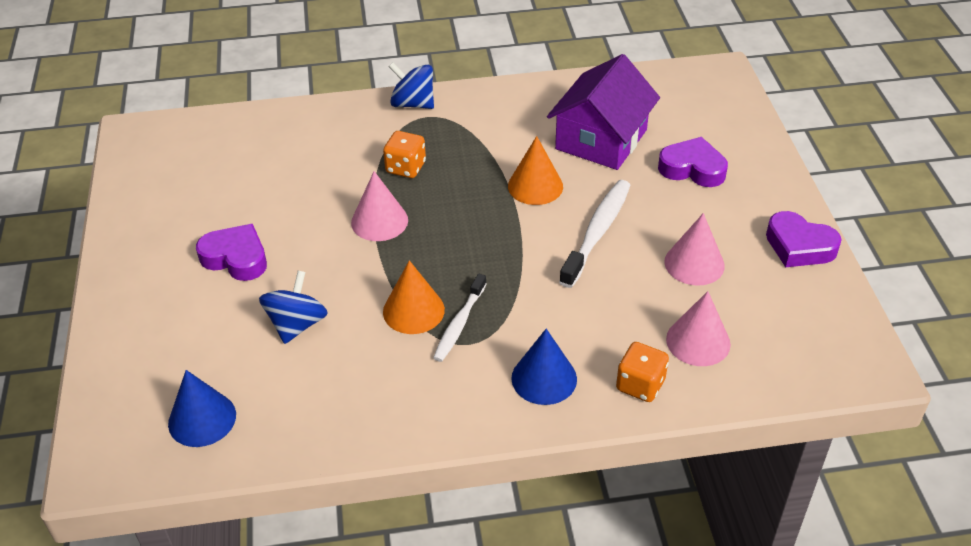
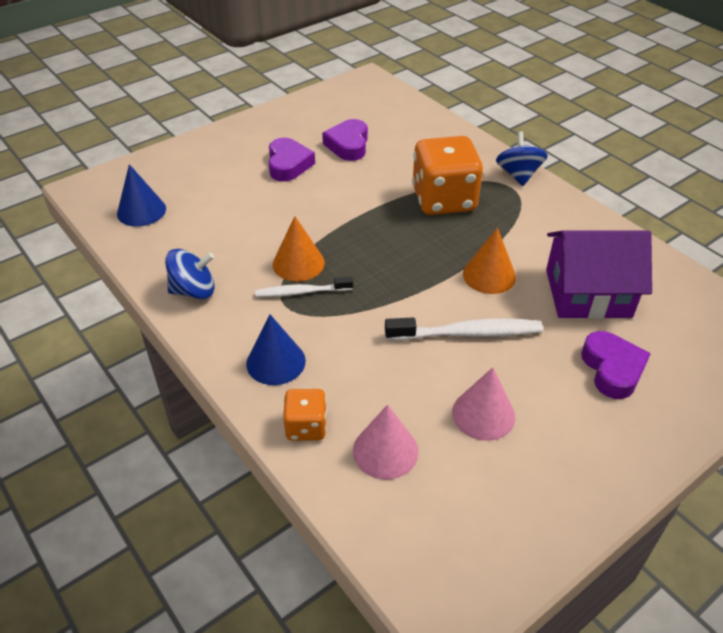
camera: 60 degrees right, 0 degrees up
(297, 324) = (247, 215): blue spinning top -> blue spinning top (194, 291)
(379, 221) = (376, 210): pink cone -> none
(405, 168) = (444, 200): orange dice -> orange dice, size x1.95
(799, 246) = (579, 492): purple heart -> purple heart (348, 145)

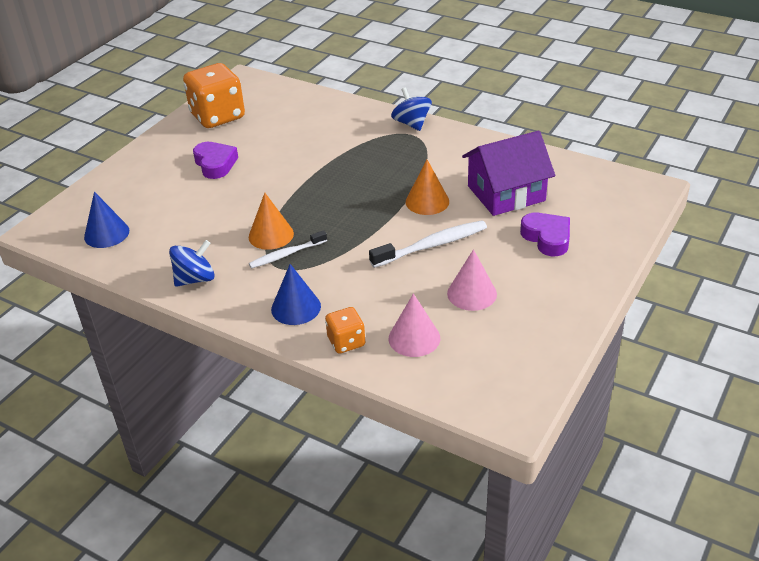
camera: 20 degrees left, 5 degrees down
(348, 145) = (258, 136): purple heart -> none
(444, 200) = (362, 157): orange dice -> orange dice (217, 116)

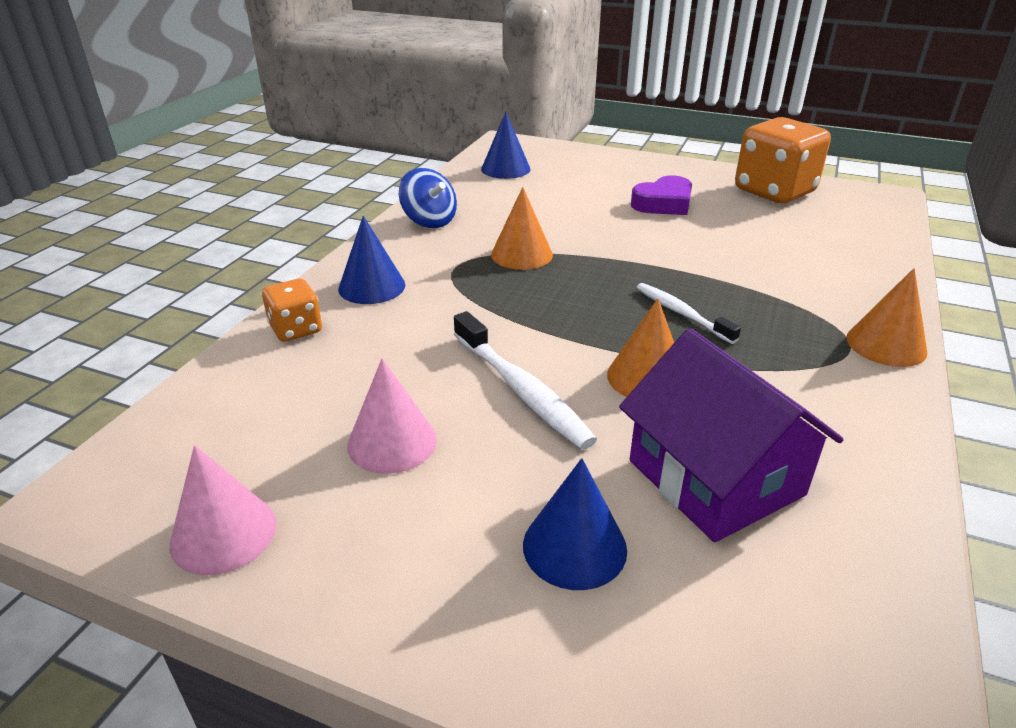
camera: 80 degrees right, 5 degrees down
(286, 254) = (481, 269): white toothbrush -> white toothbrush (681, 313)
(411, 123) = (886, 344): blue spinning top -> orange cone
(414, 338) = (290, 387): pink cone -> pink cone (223, 533)
(547, 238) = (574, 546): purple heart -> blue cone

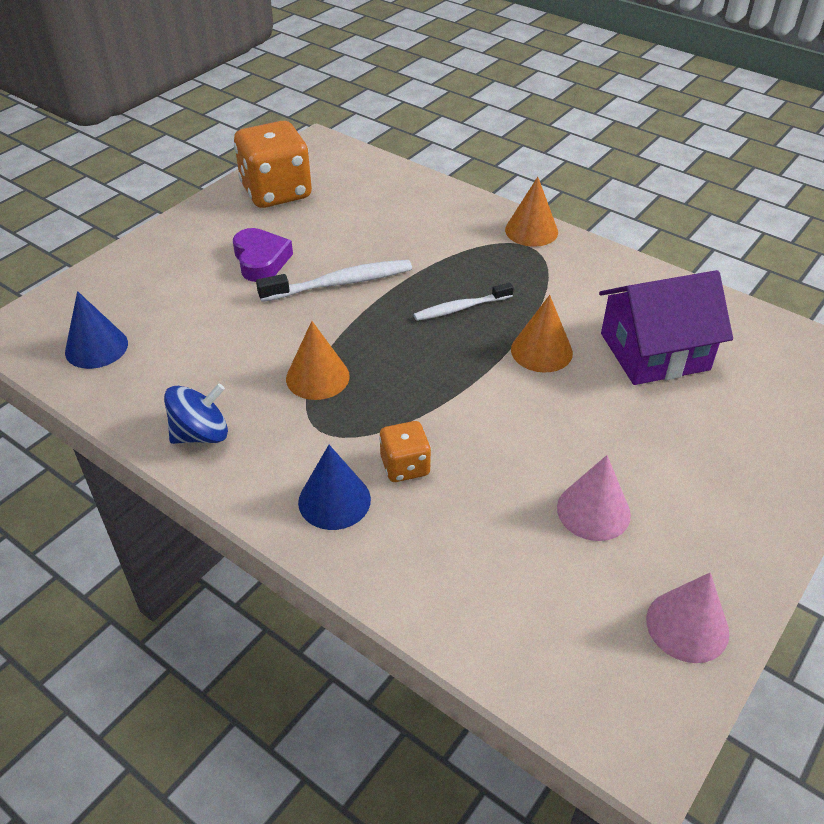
camera: 75 degrees left, 10 degrees up
(296, 329) = (399, 570): orange dice -> orange dice (405, 466)
(521, 390) = (542, 422): white toothbrush -> white toothbrush (340, 283)
(574, 546) = (710, 431): blue cone -> none

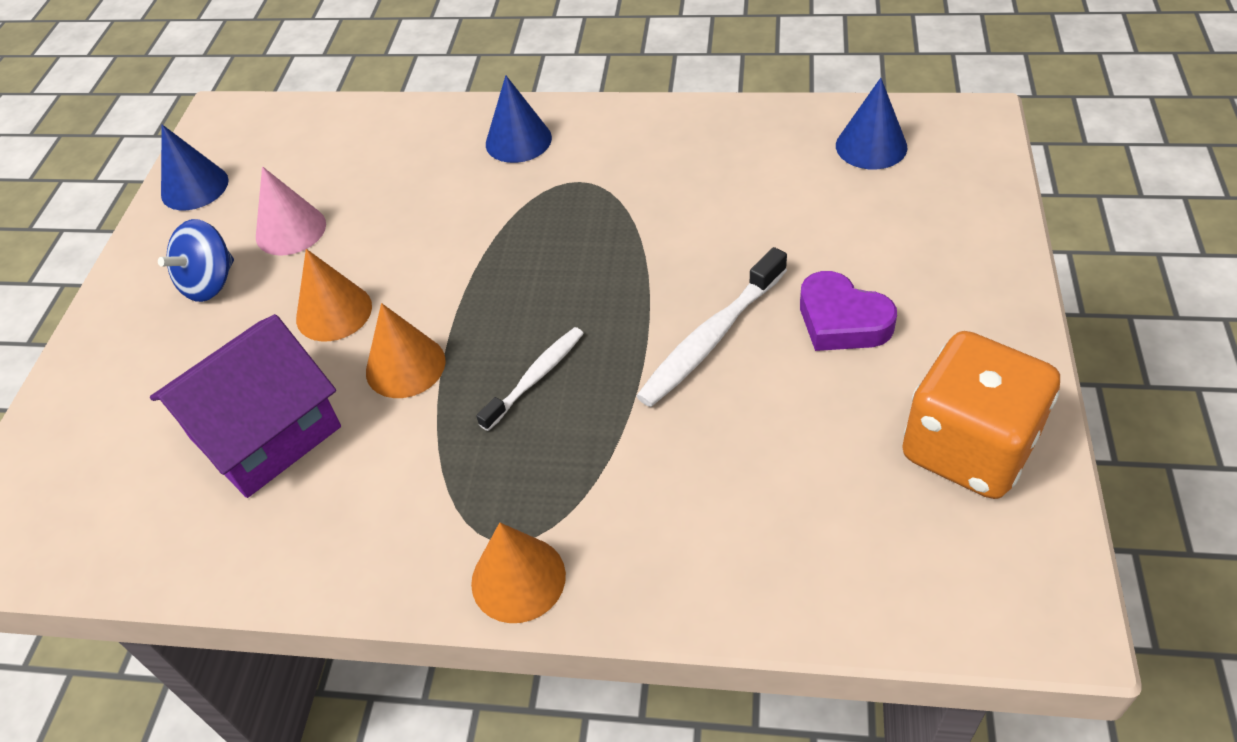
camera: 155 degrees right, 5 degrees up
(201, 434) = (678, 131): blue spinning top -> blue spinning top (210, 283)
(317, 377) = (627, 222): orange cone -> orange cone (334, 312)
(405, 466) = (478, 189): orange dice -> none
(687, 626) = (194, 187): pink cone -> blue cone

